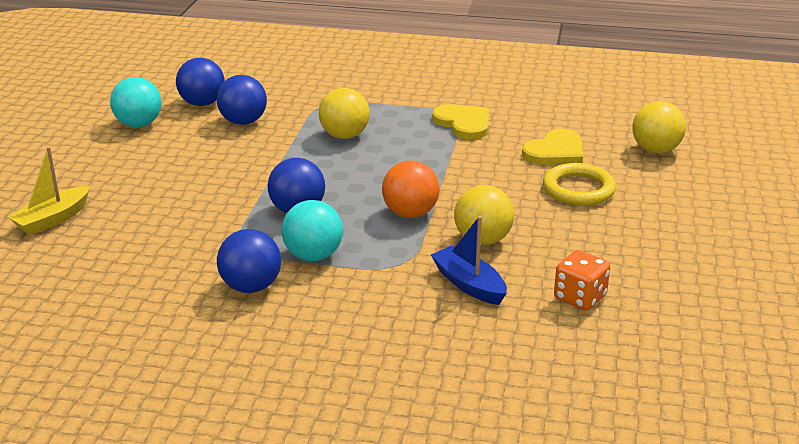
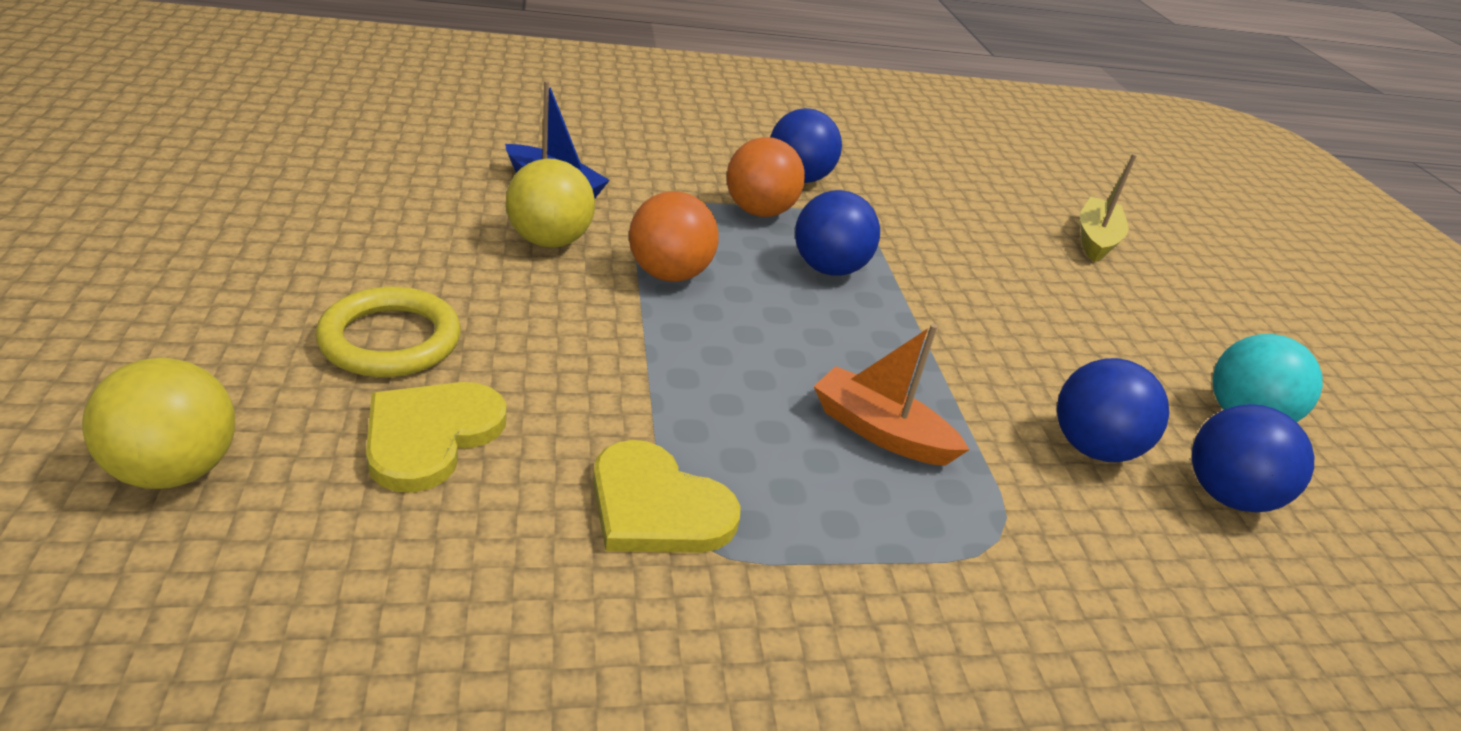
camera: 155 degrees right, 5 degrees up
(313, 256) = (759, 212): turquoise ball -> orange ball
(344, 135) = (880, 431): yellow ball -> orange boat
(580, 298) = (412, 178): orange dice -> none

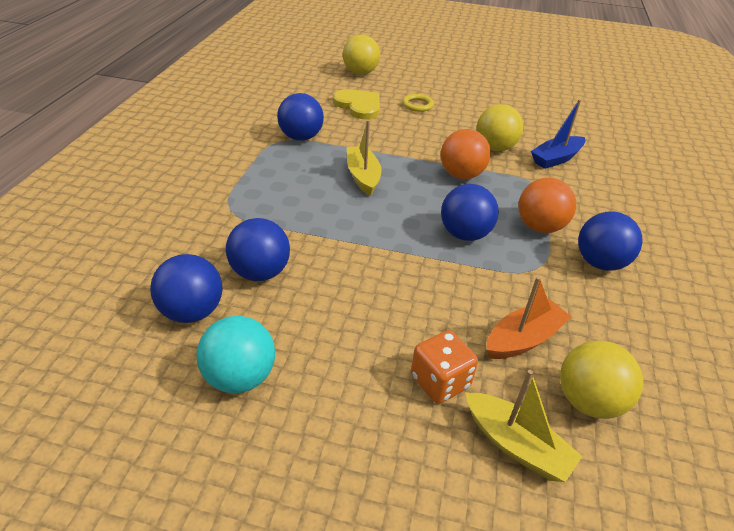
camera: 115 degrees right, 5 degrees up
(390, 340) = (417, 105): yellow ring -> yellow ring, size x0.60
(657, 506) = (301, 137): yellow heart -> blue ball
(755, 382) = (363, 176): none -> yellow boat
(880, 431) = (312, 201): orange boat -> orange boat (523, 339)
(1008, 203) = (588, 401): none -> yellow ball
(1082, 280) = (440, 381): none -> orange dice

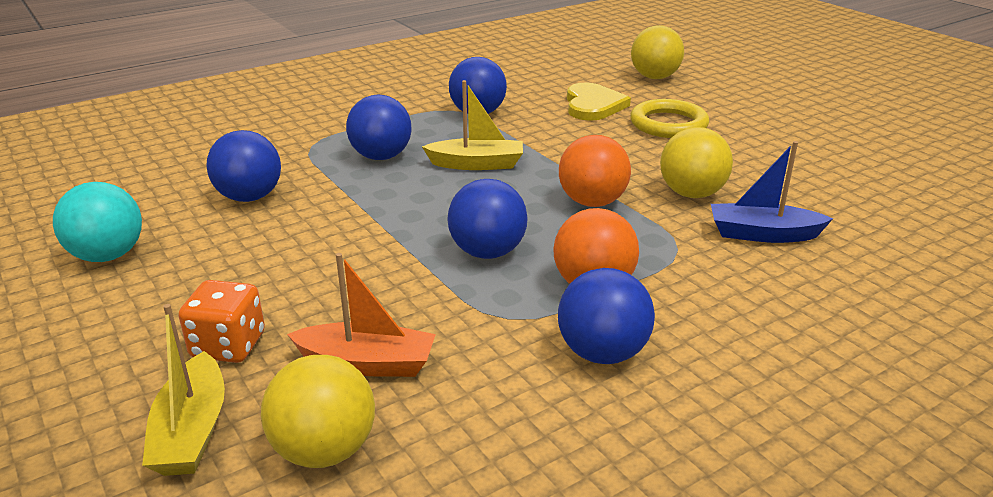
camera: 45 degrees right, 10 degrees down
(192, 312) = (158, 200): blue ball -> blue ball (381, 157)
(363, 176) = (477, 164): yellow boat -> yellow boat turned 60 degrees clockwise
(417, 105) = (668, 124): yellow ring -> yellow ring, size x1.67

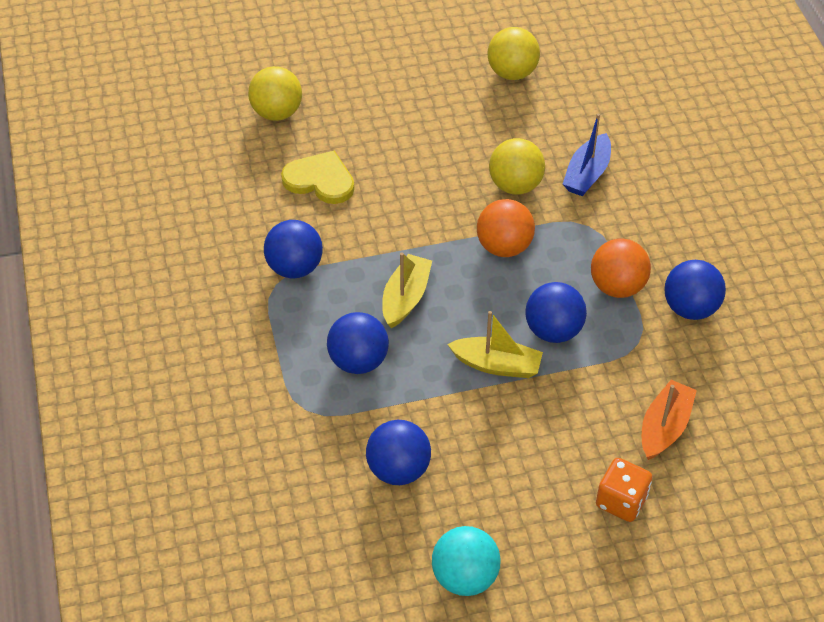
camera: 70 degrees left, 20 degrees up
(192, 431) = (704, 526): yellow boat -> yellow boat (497, 365)
(324, 450) = (739, 461): yellow ball -> yellow ball (512, 73)
(668, 124) = (387, 147): yellow ring -> none

